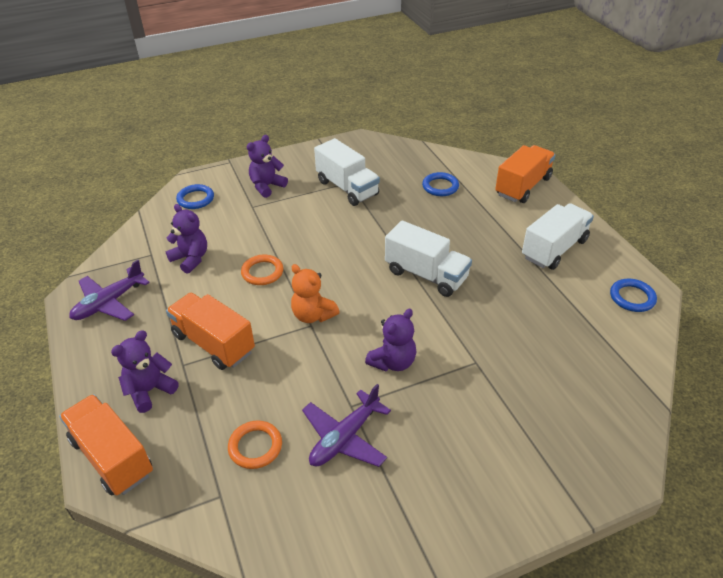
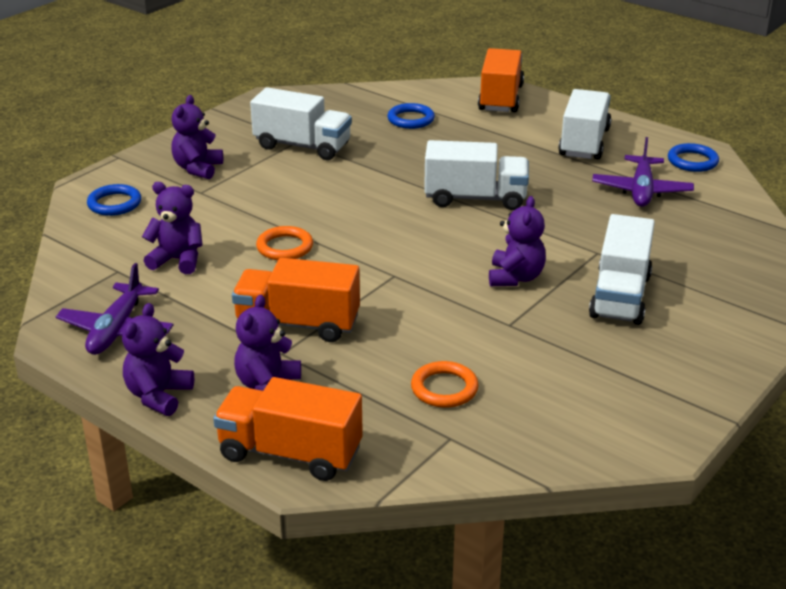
camera: 30 degrees left, 10 degrees down
(84, 368) = (158, 396): none -> purple teddy bear
(313, 315) = (387, 266): orange teddy bear -> none
(344, 437) = (529, 350): purple plane -> purple plane (641, 190)
(457, 414) = (620, 296): none -> white truck

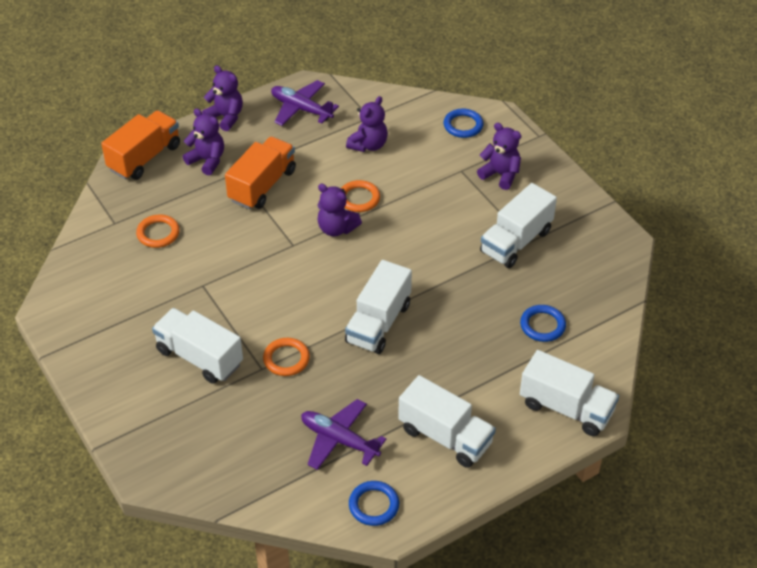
camera: 110 degrees right, 15 degrees up
(500, 98) = (566, 408): orange truck -> white truck
(515, 277) = (255, 308): purple teddy bear -> purple teddy bear (336, 228)
(571, 240) = (286, 359): none -> orange ring

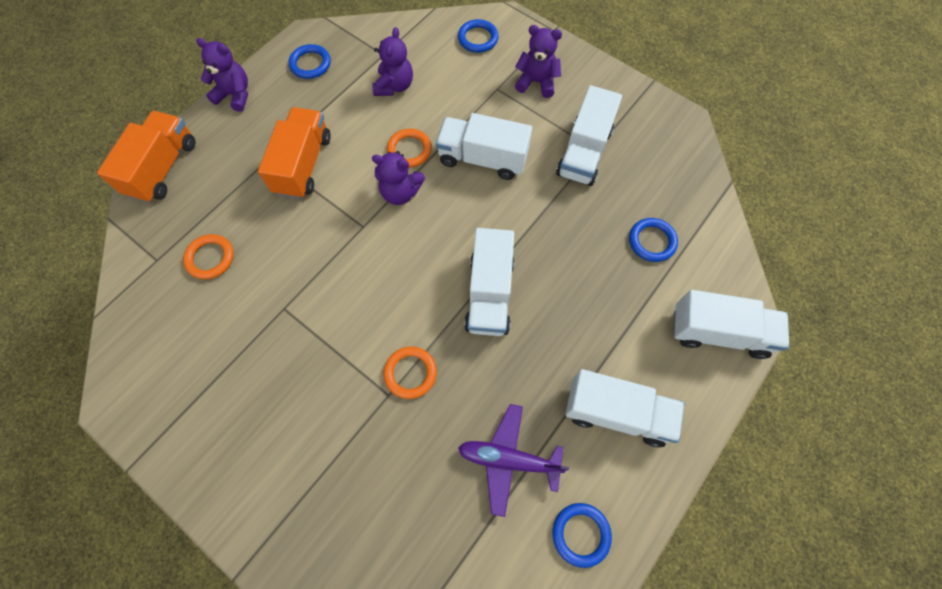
camera: 20 degrees left, 20 degrees up
(199, 357) = (313, 404): white truck -> white truck (482, 159)
(207, 160) = (233, 152): purple teddy bear -> none
(301, 109) = (310, 64): purple plane -> blue ring

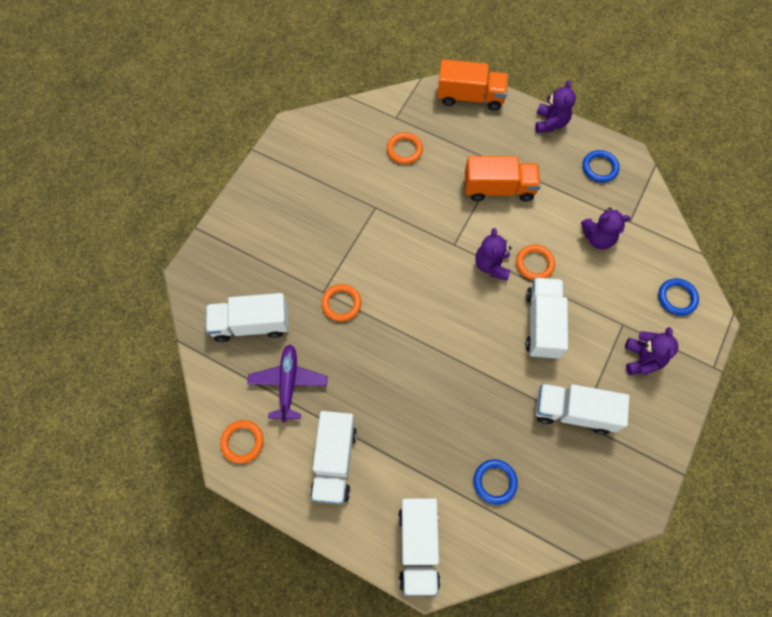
camera: 80 degrees right, 0 degrees up
(489, 294) = (416, 350): white truck -> white truck (251, 324)
(581, 534) = (242, 442): blue ring -> orange ring

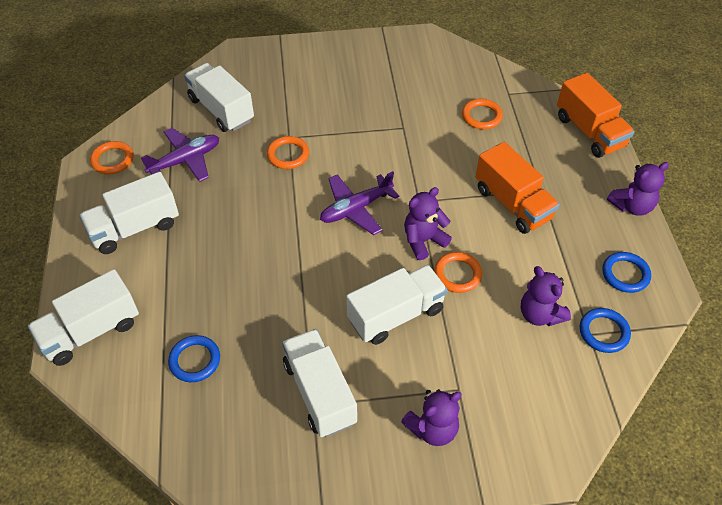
camera: 55 degrees right, 15 degrees down
(431, 290) = (356, 208): none -> purple plane
(677, 298) = (538, 428): blue ring -> blue ring (603, 332)

